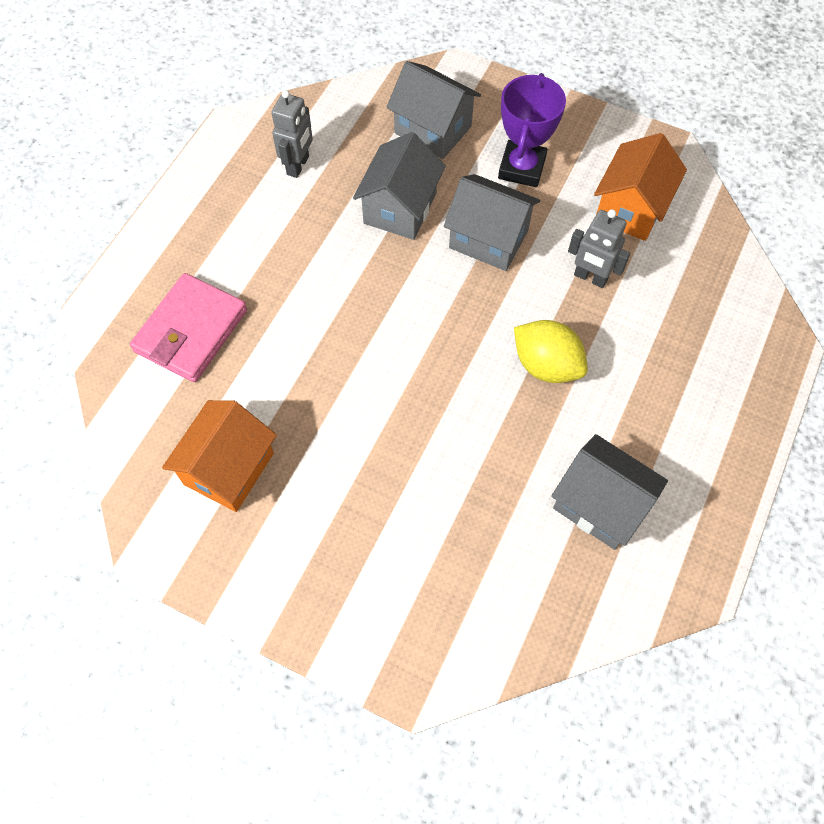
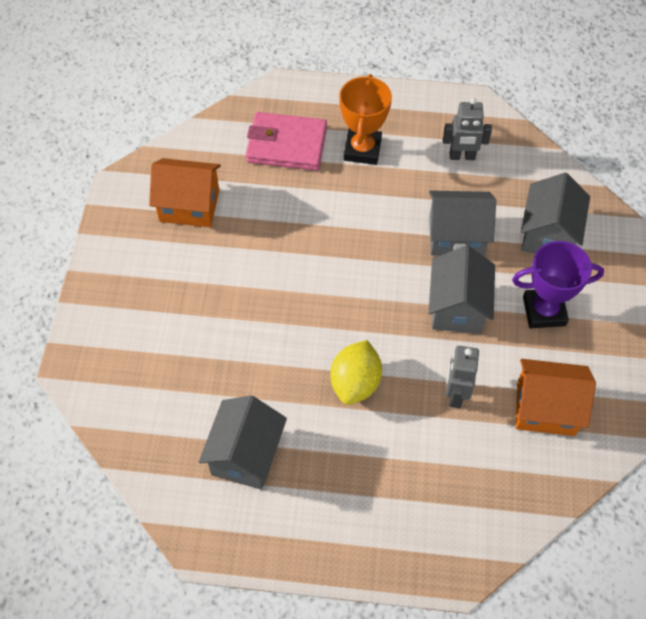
camera: 70 degrees right, 5 degrees down
(239, 255) = (362, 149): none -> orange trophy

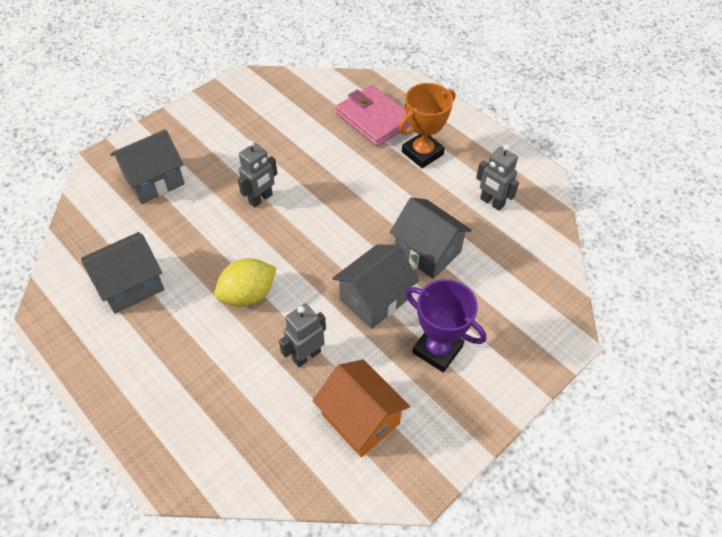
camera: 40 degrees right, 5 degrees down
(189, 206) = (271, 116): orange house -> none
(270, 292) = (261, 199): none -> grey robot
(548, 234) = (501, 299): grey house -> grey house (154, 181)

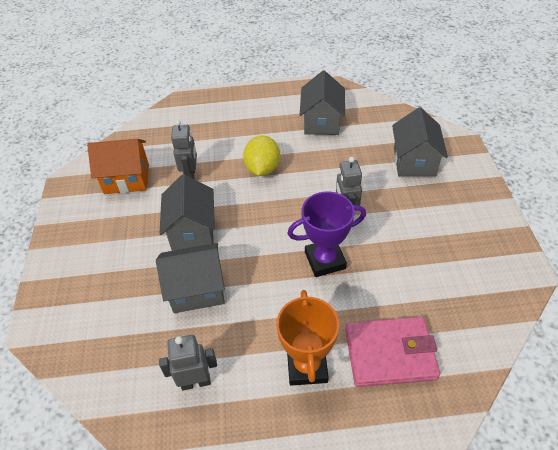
camera: 130 degrees right, 5 degrees down
(437, 349) = (121, 242): purple trophy -> purple trophy (325, 260)

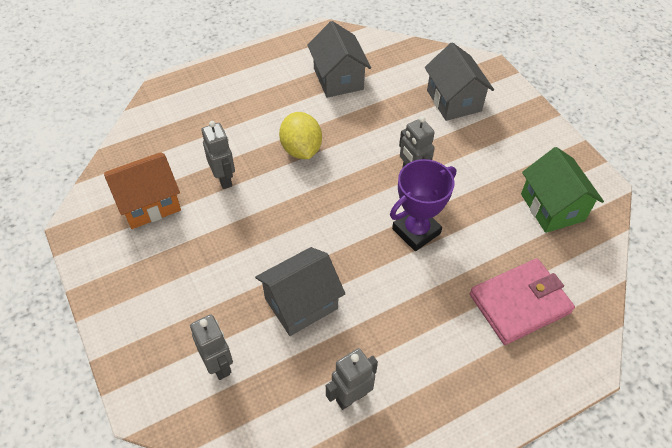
camera: 25 degrees left, 5 degrees up
(107, 317) = (219, 365): none -> grey robot
(192, 231) = (261, 241): grey house -> none
(307, 366) = (450, 342): orange trophy -> none
(464, 277) = (552, 207): none -> green house

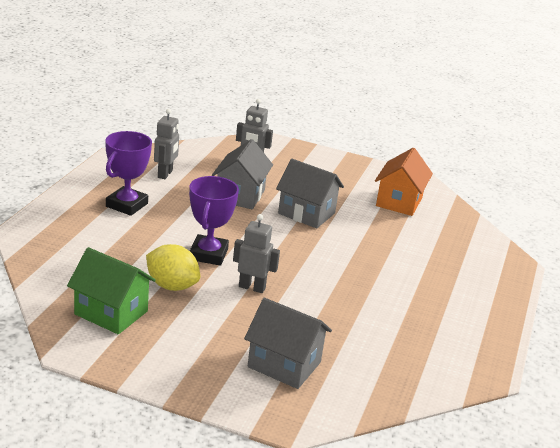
camera: 135 degrees right, 25 degrees down
(224, 179) = (378, 230): grey robot -> none
(301, 149) = (356, 268): yellow lemon -> yellow lemon (171, 286)
(338, 79) = (409, 333): grey house -> grey house (306, 213)
(443, 355) = (127, 205): none -> purple trophy
(519, 303) = (94, 244): pink wallet -> none

